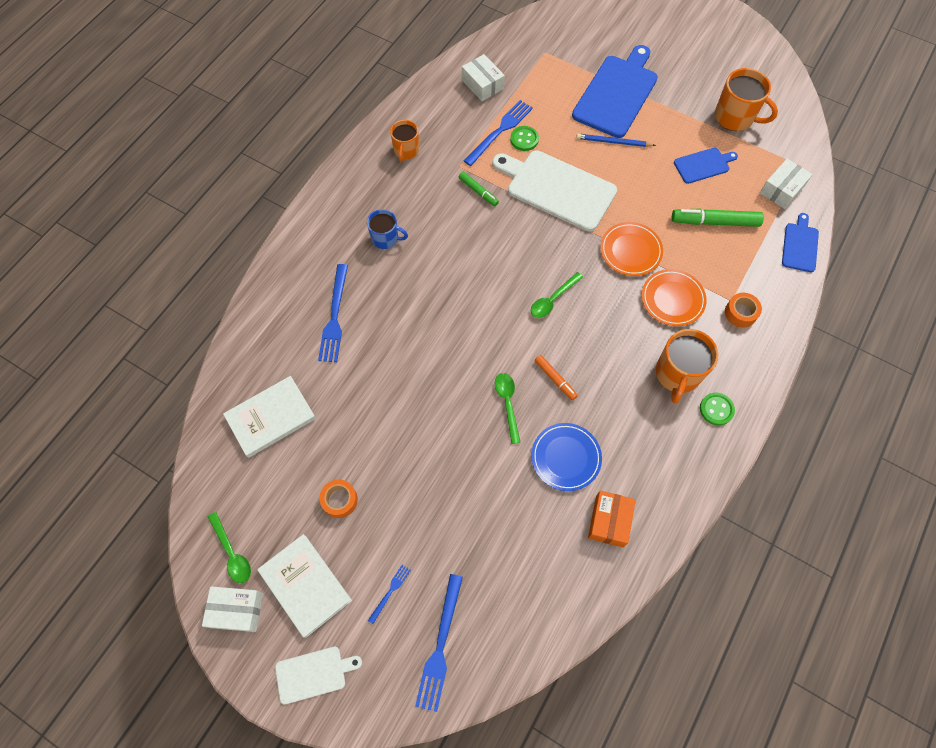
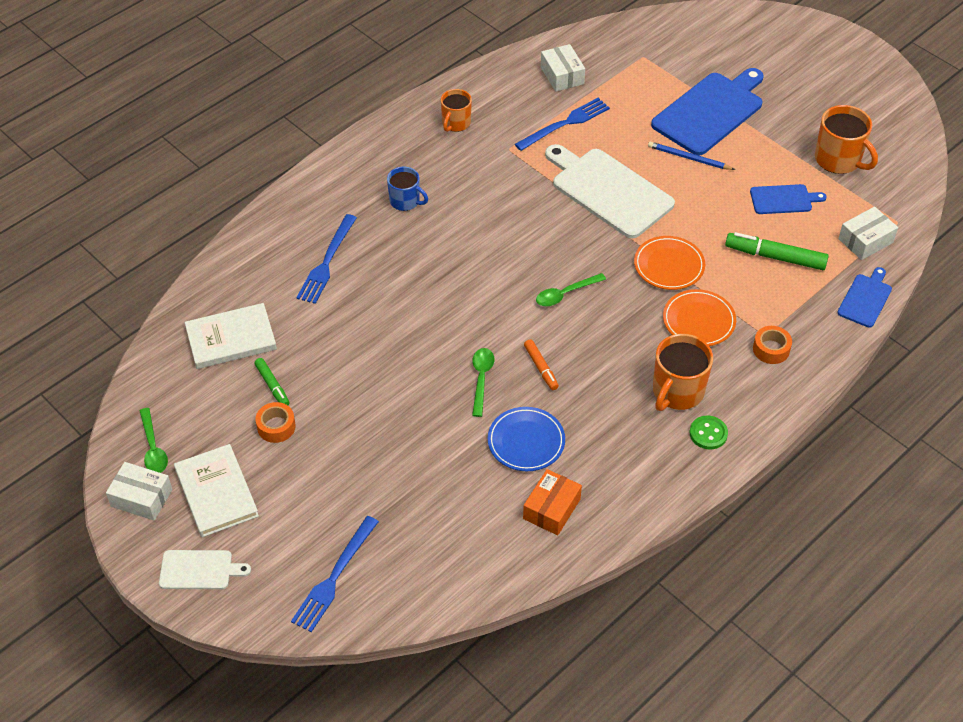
camera: 15 degrees right, 15 degrees down
(390, 592) = (300, 518): blue fork -> none
(478, 191) = (520, 177): green marker -> green marker (272, 385)
(524, 139) = (589, 137): green button -> none

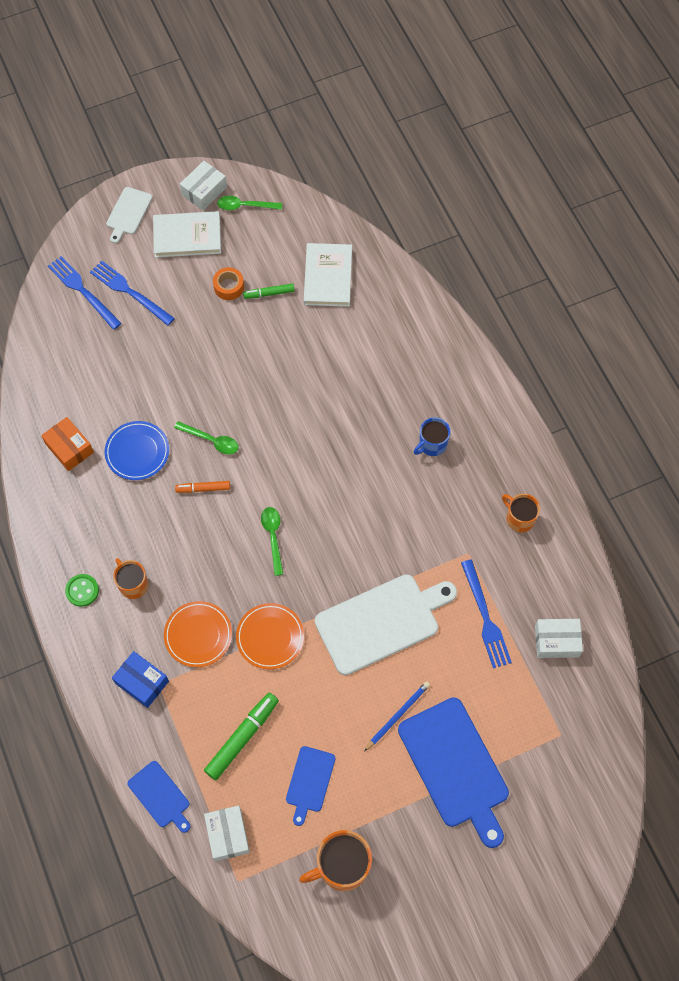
camera: 110 degrees right, 15 degrees up
(327, 262) = (383, 364): blue fork -> blue fork (130, 292)
(677, 392) = (133, 584): orange mug -> orange mug, size x0.64
(771, 349) = (142, 682): orange tape -> blue box

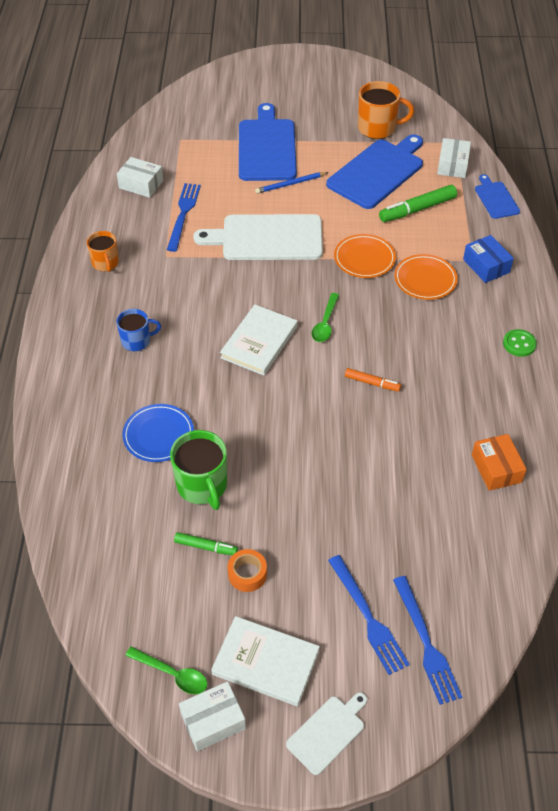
camera: 155 degrees left, 15 degrees down
(133, 584) = (469, 333): orange mug -> none
(137, 452) = (425, 438): blue plate -> blue plate (158, 435)
(211, 440) = (344, 421): green spoon -> none
(297, 337) = (202, 486): none -> green mug
(309, 782) = (378, 172): blue cutting board -> blue cutting board, size x1.95
(328, 277) = (129, 539): white book -> white book (259, 342)

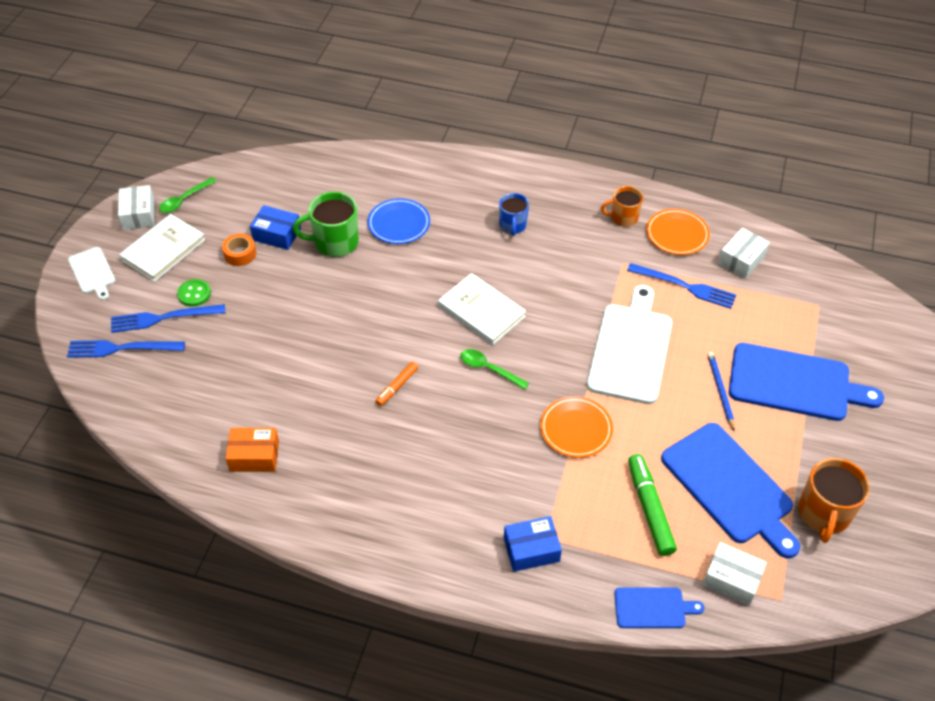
camera: 105 degrees right, 0 degrees up
(206, 547) = (277, 234): green marker -> blue box
(425, 279) = (526, 478): orange plate -> orange plate (677, 234)
(519, 344) = (399, 537): green button -> green button (194, 294)

